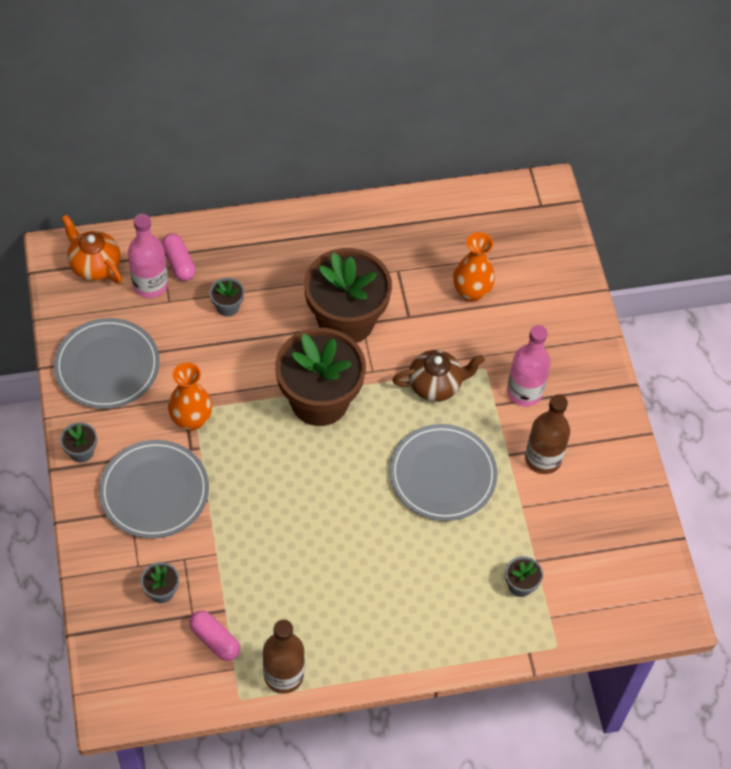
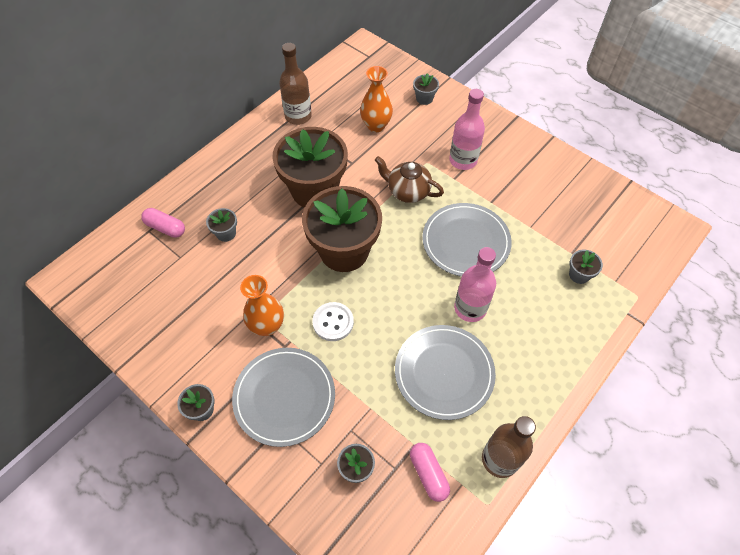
camera: 35 degrees left, 0 degrees up
(94, 265) = (101, 269): orange teapot -> none
(107, 366) = (170, 332): grey plate -> grey plate (444, 373)
(150, 284) = (156, 255): pink bottle -> pink bottle (470, 308)
(215, 640) = (428, 474): pink capsule -> pink capsule turned 60 degrees clockwise
(250, 458) = (333, 322): none -> white button
(435, 385) = (408, 191): brown teapot -> brown teapot turned 105 degrees counterclockwise
(543, 459) = (512, 190): brown bottle -> brown bottle (298, 116)
(552, 296) = (424, 98): none -> grey flower pot

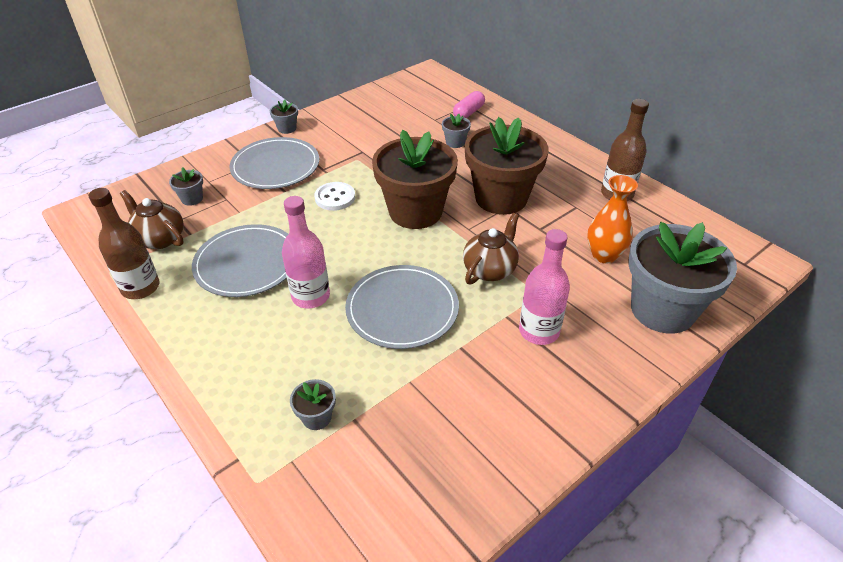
camera: 100 degrees right, 15 degrees down
(267, 326) = (347, 161): orange vase -> none
(424, 98) = (662, 310): grey flower pot -> grey flower pot, size x2.47
(428, 474) = (160, 239): pink capsule -> brown teapot

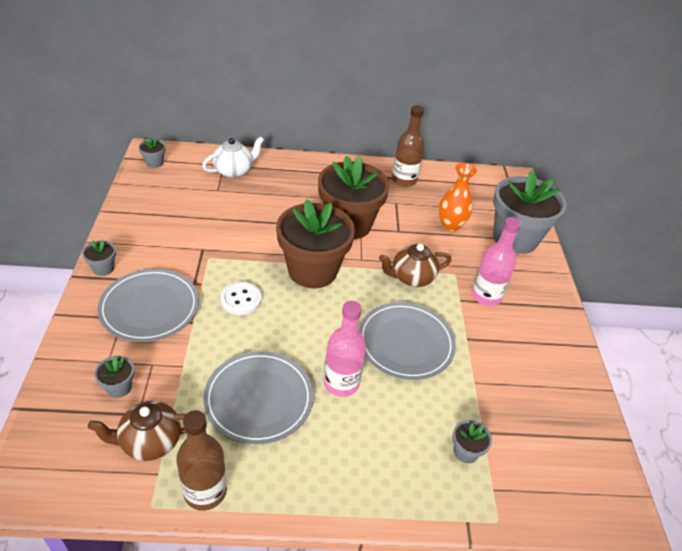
camera: 55 degrees left, 0 degrees up
(455, 142) = (260, 200): grey flower pot -> grey flower pot (154, 163)
(468, 112) = (234, 171): pink capsule -> white teapot
(490, 269) = (411, 277): brown teapot -> brown teapot turned 90 degrees counterclockwise

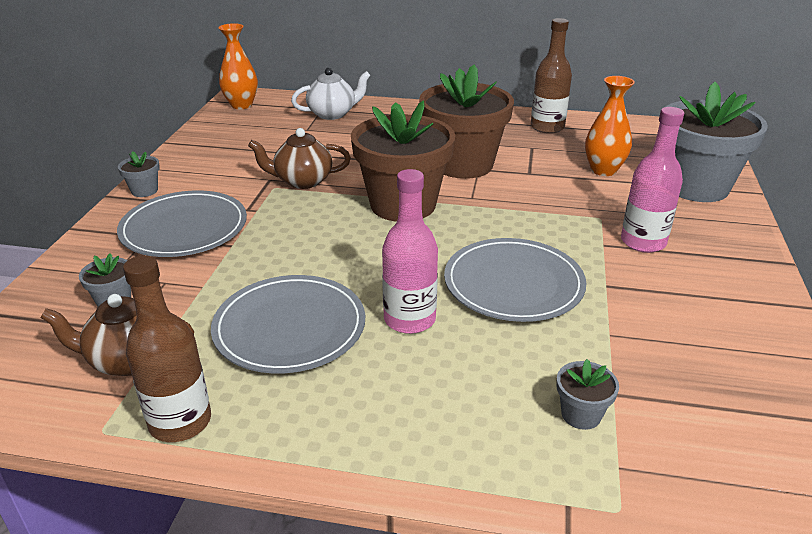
camera: 15 degrees right, 10 degrees down
(154, 163) = (241, 105): grey flower pot -> orange vase
(241, 299) = (301, 227): white button -> none
(411, 277) = (537, 218): brown teapot -> brown teapot (302, 181)

